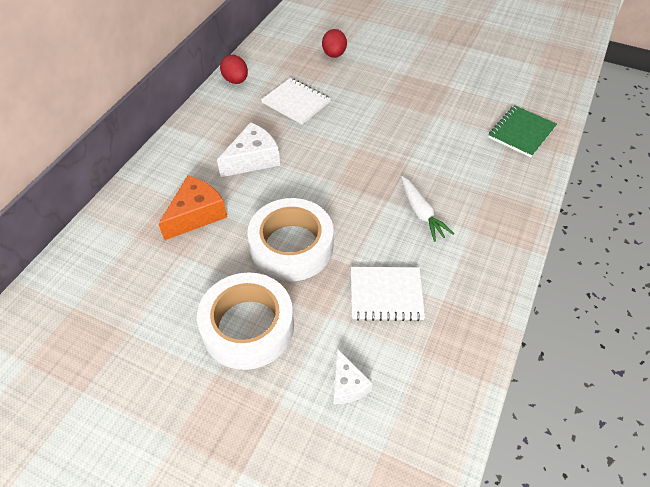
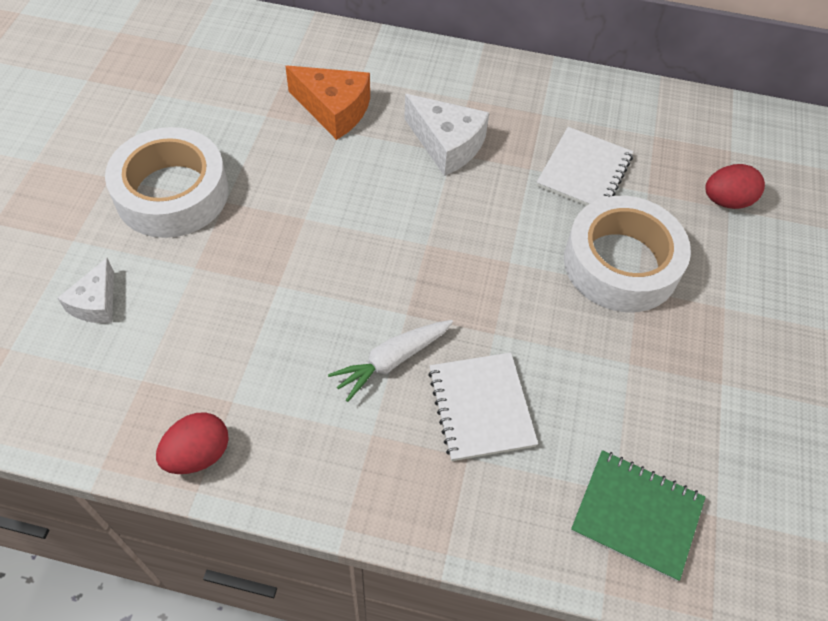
camera: 75 degrees right, 5 degrees up
(236, 81) = (604, 94): red egg -> red egg (198, 454)
(291, 246) = (299, 213): white tape -> white tape (621, 263)
(347, 385) = (96, 303): white cheese -> white cheese turned 45 degrees counterclockwise
(386, 295) = (233, 329): white notebook -> white notebook (481, 407)

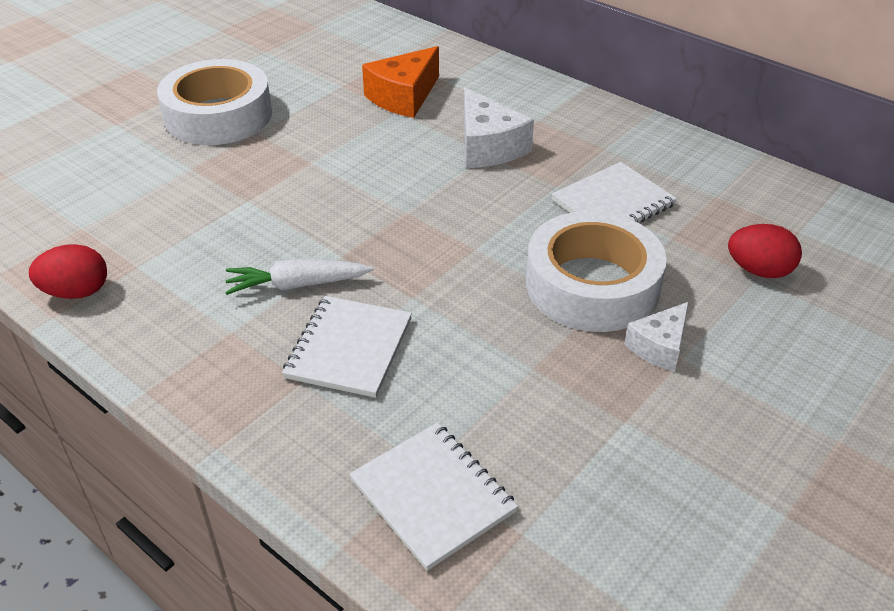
camera: 30 degrees right, 15 degrees down
(96, 303) = (95, 167): white cheese -> white cheese (659, 346)
(334, 110) = (404, 97): orange cheese -> orange cheese turned 75 degrees clockwise
(636, 515) = (433, 496): green notebook -> white notebook

